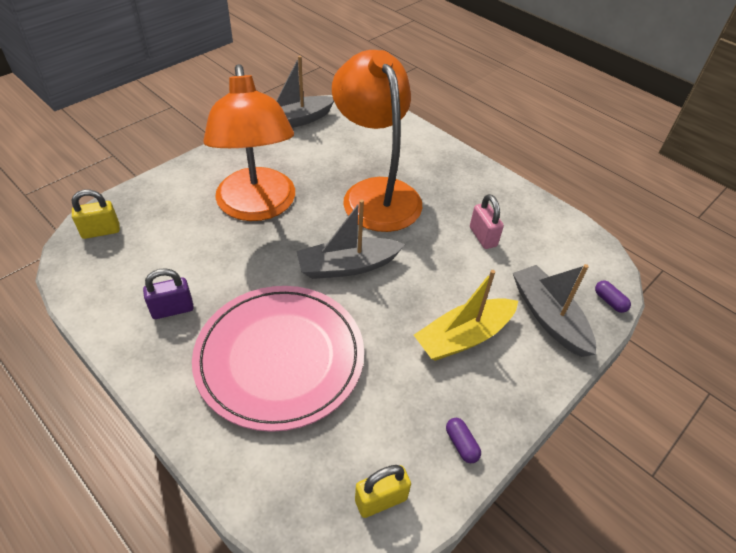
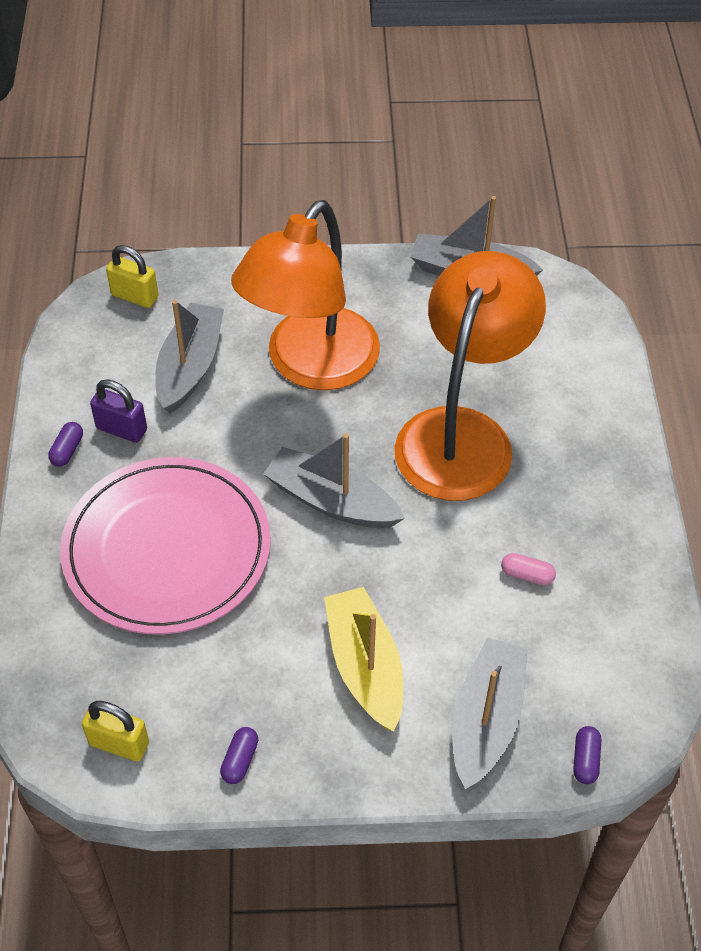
camera: 45 degrees right, 5 degrees up
(146, 346) = (67, 450): none -> purple capsule
(182, 248) = (190, 366): none -> grey boat
(463, 337) = (365, 666): yellow boat -> yellow boat turned 60 degrees clockwise
(483, 237) = (527, 575): pink padlock -> pink capsule

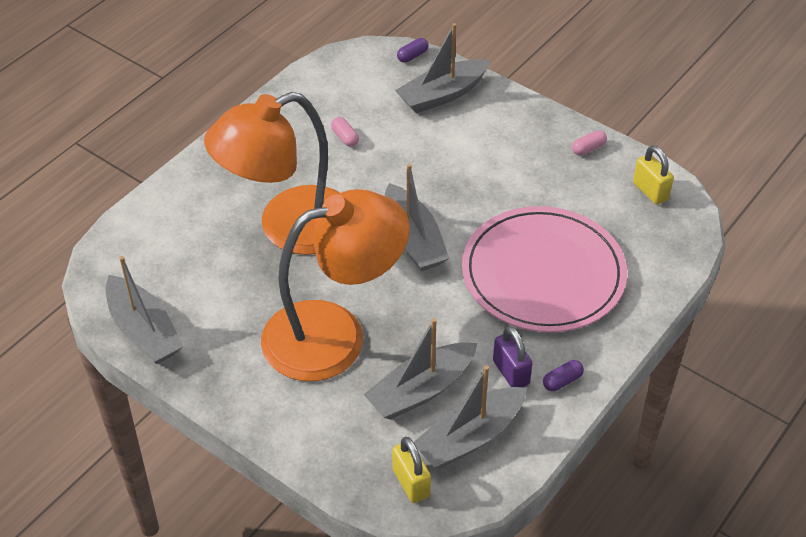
camera: 140 degrees left, 5 degrees down
(115, 356) = (470, 437): none -> grey boat
(240, 760) = (588, 148): purple capsule -> pink capsule
(365, 666) = (481, 149): yellow boat -> none

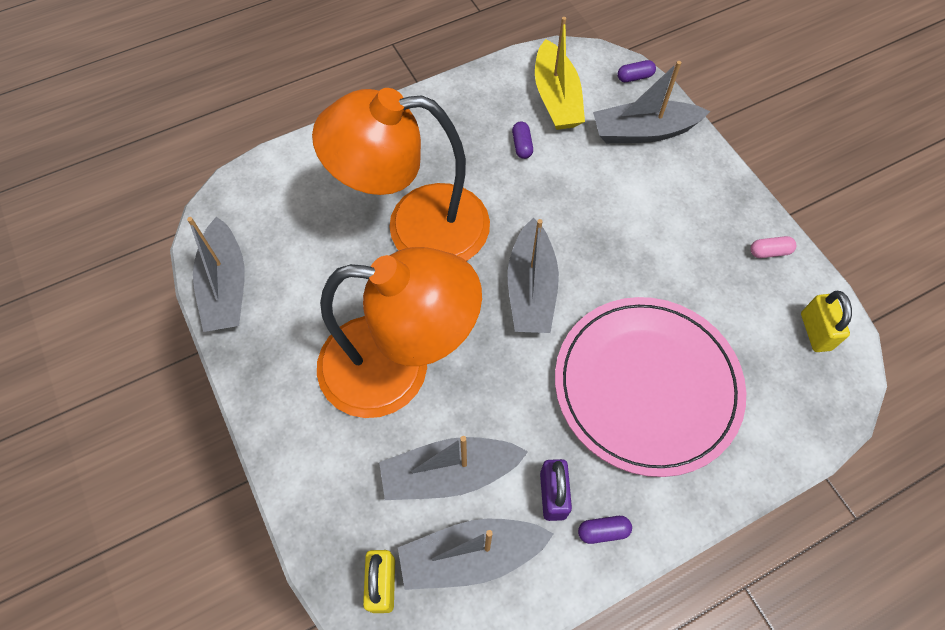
camera: 25 degrees right, 15 degrees up
(345, 137) = (522, 145): pink capsule -> purple capsule
(354, 92) = (556, 98): none -> yellow boat

